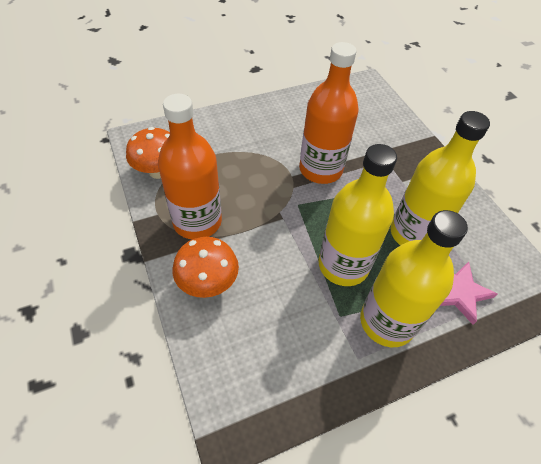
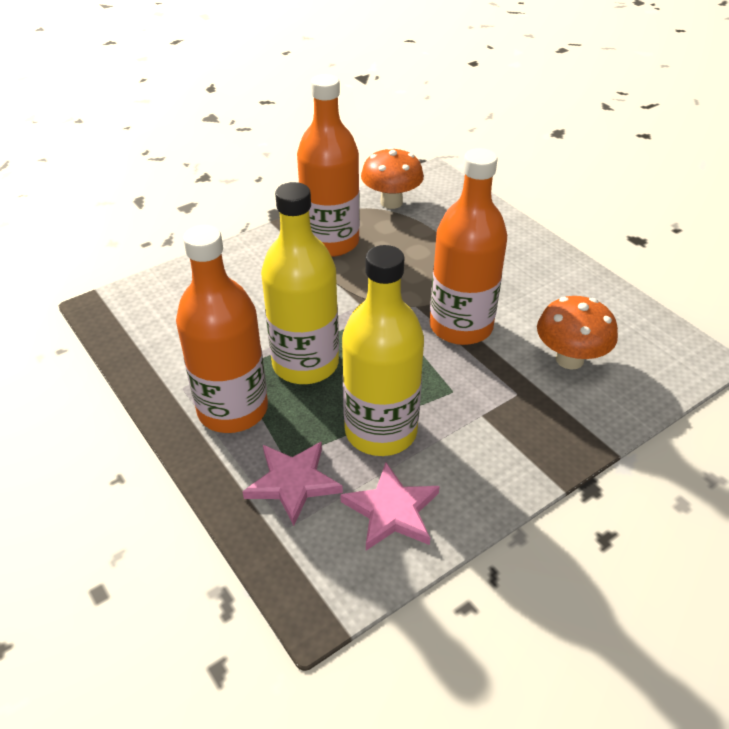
camera: 80 degrees right, 10 degrees down
(208, 283) = (253, 265): orange mushroom -> orange mushroom (569, 359)
(387, 322) = (232, 409): yellow bottle -> orange bottle
(478, 242) = (392, 511): none -> pink star

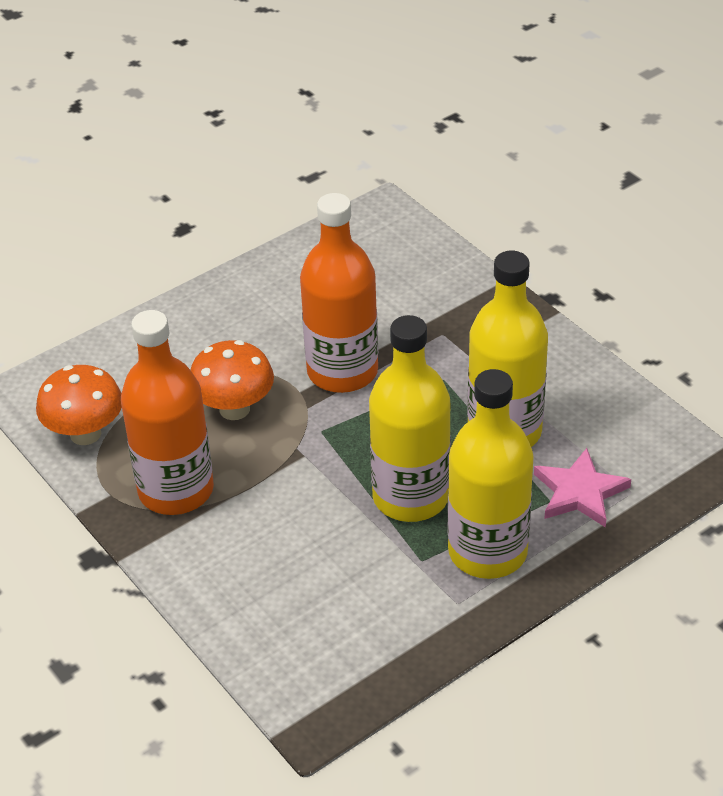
camera: 90 degrees left, 0 degrees up
(232, 409) = (487, 552): orange bottle -> yellow bottle
(392, 511) = (600, 421): pink star -> none
(569, 359) = (390, 295): orange mushroom -> orange mushroom (234, 409)

